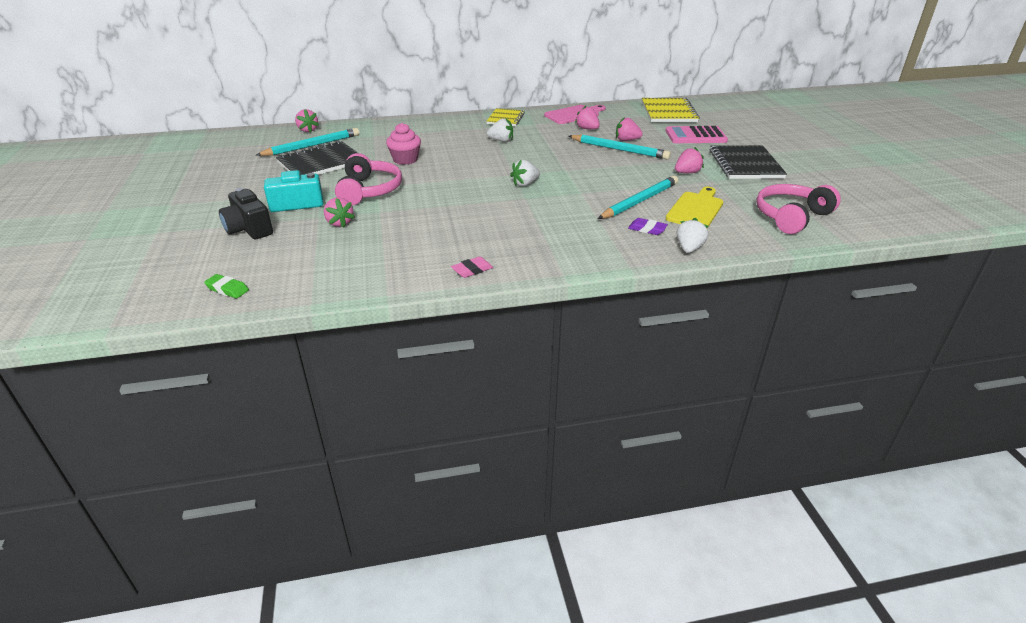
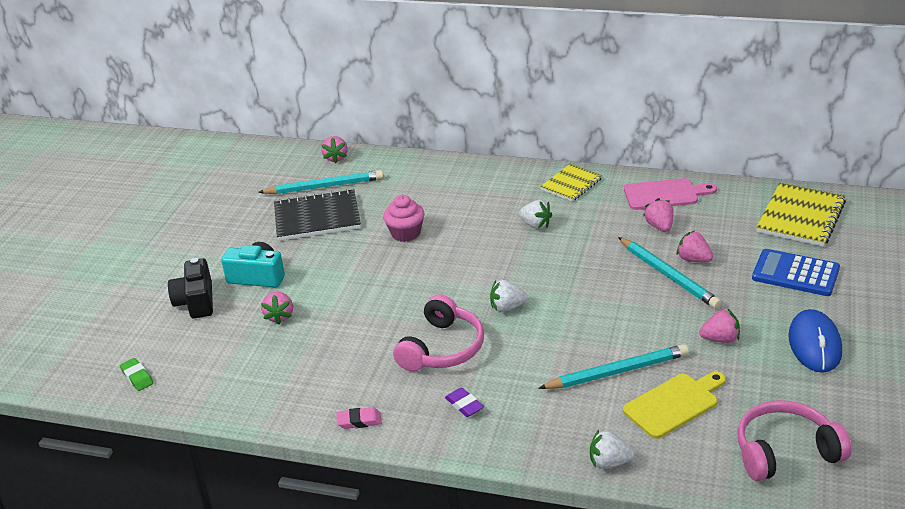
camera: 30 degrees right, 0 degrees up
(369, 190) = (337, 274): pink headphones -> pink headphones (442, 348)
(647, 229) = (587, 419): purple eraser -> purple eraser (464, 405)
(689, 249) = (609, 462): white strawberry -> white strawberry turned 135 degrees counterclockwise
(695, 136) = (795, 273): pink calculator -> blue calculator
(745, 164) = (814, 344): black notebook -> blue mouse

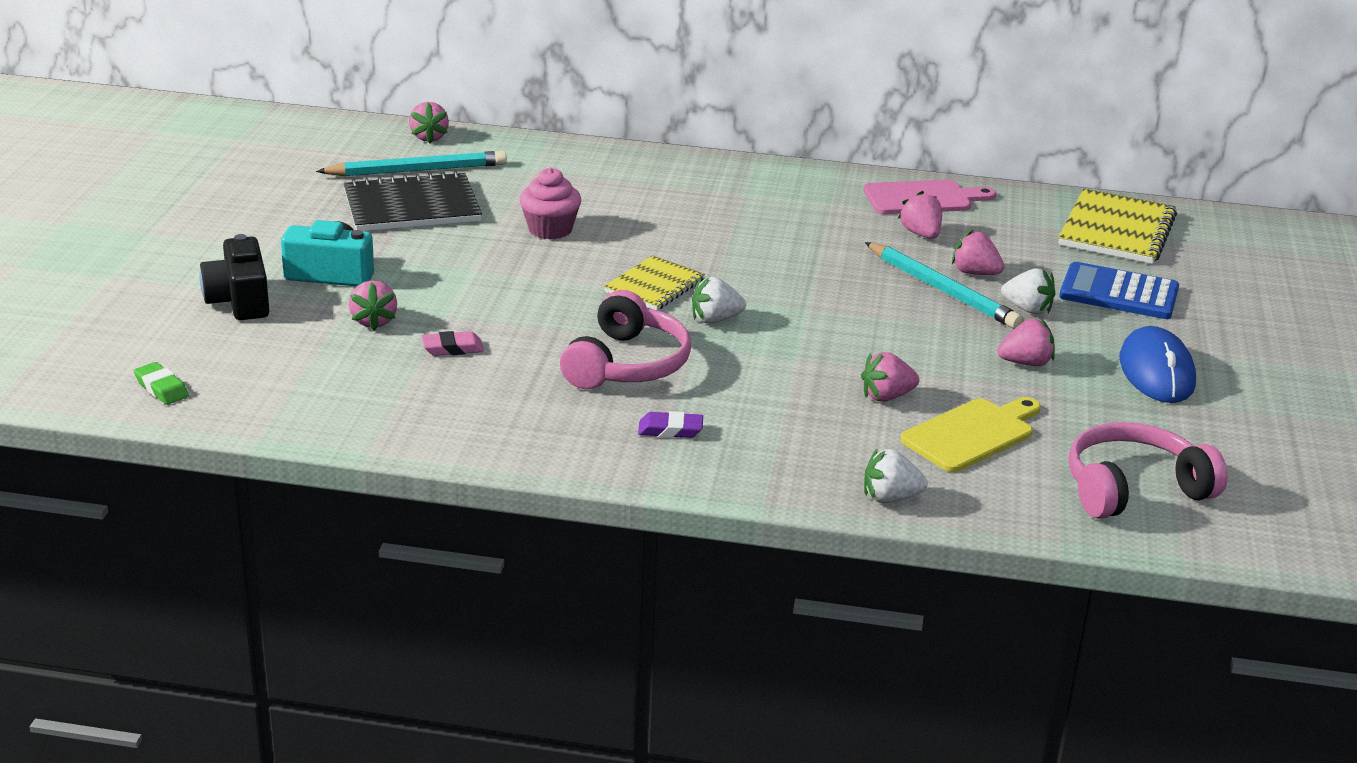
camera: 10 degrees left, 5 degrees down
(359, 421) = (516, 446): pink eraser -> pink eraser (452, 348)
(464, 405) = (670, 430): purple eraser -> purple eraser turned 45 degrees counterclockwise
(535, 225) = (742, 226): white strawberry -> white strawberry (1027, 309)
(571, 184) = (786, 181): yellow notebook -> yellow notebook (654, 286)
(617, 372) = (886, 396): turquoise pencil -> pink strawberry

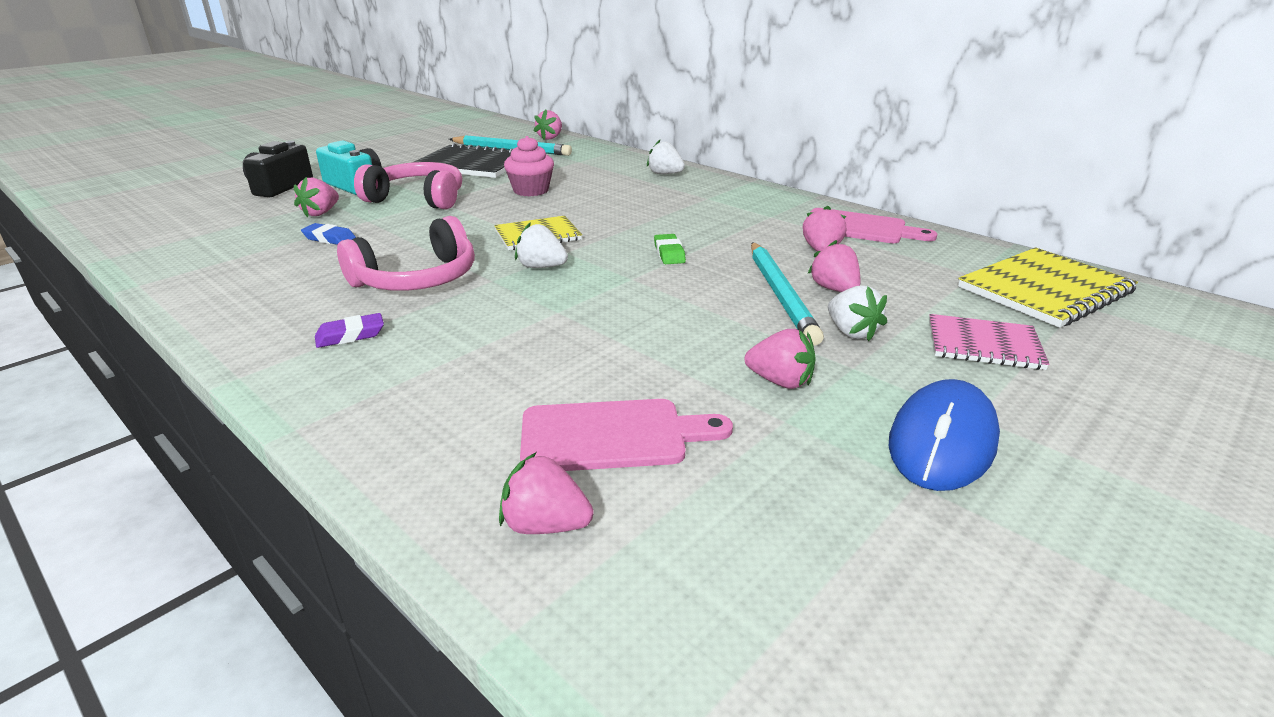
camera: 35 degrees right, 0 degrees up
(161, 388) = (135, 218): green eraser -> green eraser (669, 253)
(452, 348) = (329, 238): pink eraser -> blue eraser
(670, 430) = (350, 335): purple eraser -> purple eraser turned 60 degrees counterclockwise
(886, 396) = (582, 368): pink strawberry -> pink strawberry (545, 525)
(890, 498) = (413, 474): white strawberry -> white strawberry (665, 174)
(972, 434) = (612, 436): yellow cutting board -> pink cutting board
(1119, 293) = (983, 344): blue calculator -> pink notebook
(1134, 489) = (723, 594): pink headphones -> pink headphones (418, 199)

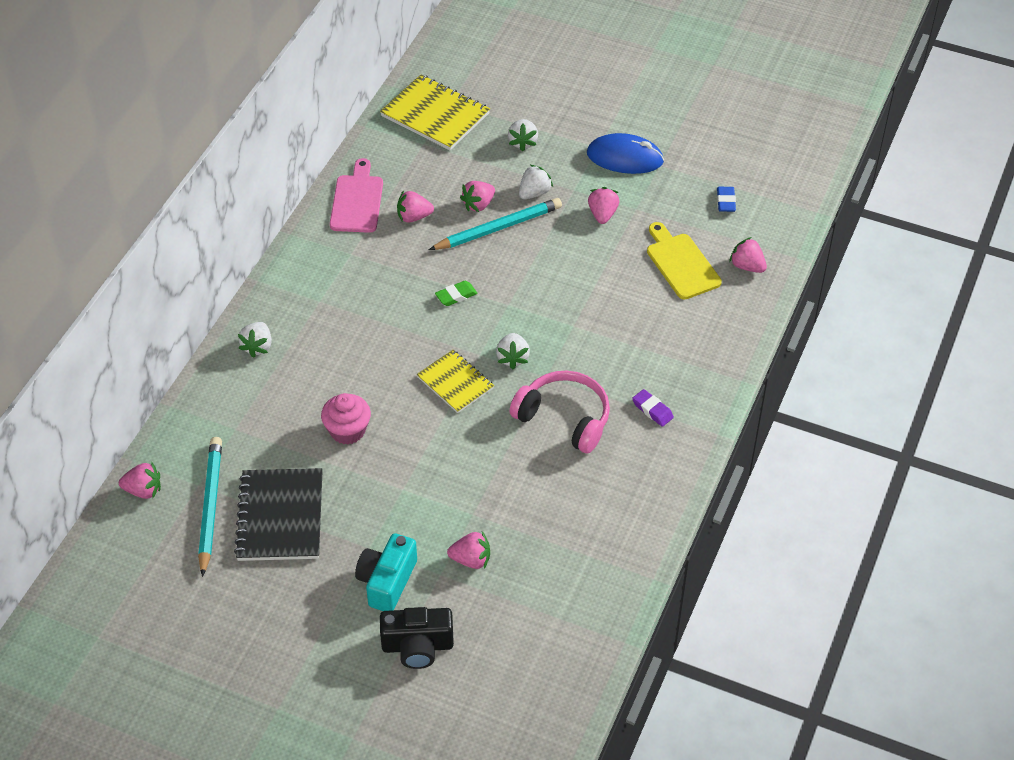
camera: 110 degrees left, 20 degrees up
(329, 238) = (522, 515): blue eraser -> blue eraser (725, 201)
(418, 199) = (405, 506): pink headphones -> none
(545, 525) = (747, 266): pink strawberry -> pink strawberry turned 135 degrees clockwise
(612, 436) = (681, 263): pink cutting board -> yellow cutting board
(983, 344) = (523, 142): pink notebook -> white strawberry

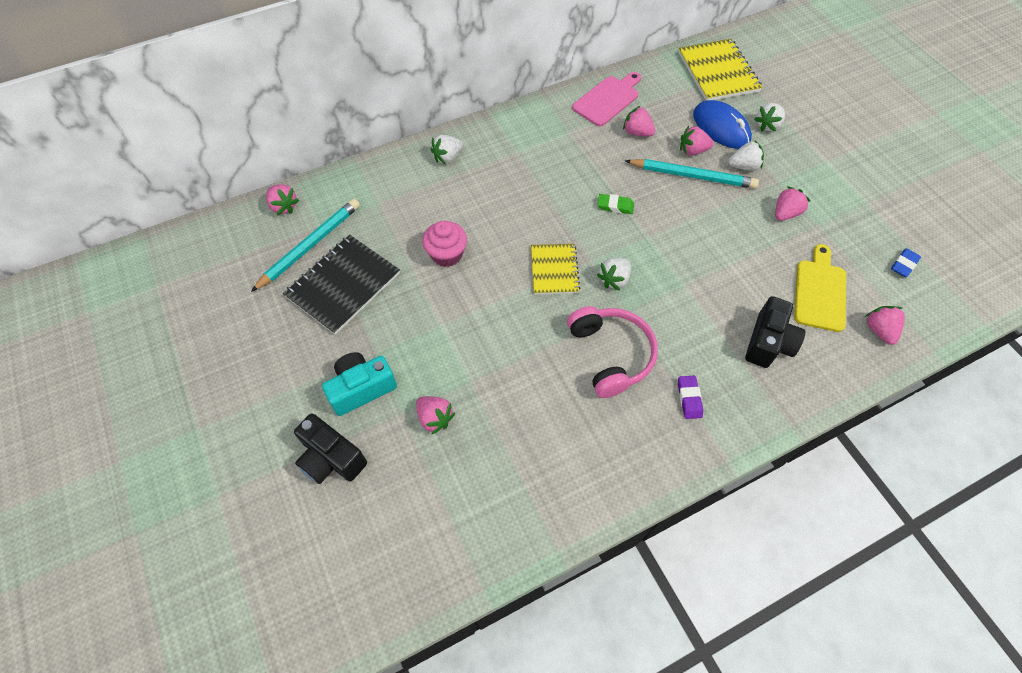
camera: 40 degrees right, 10 degrees up
(625, 157) = (842, 181): blue mouse -> blue mouse (721, 127)
(675, 329) = (768, 342): none -> black camera

